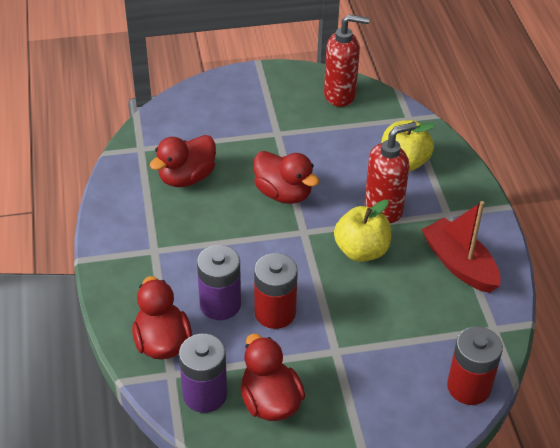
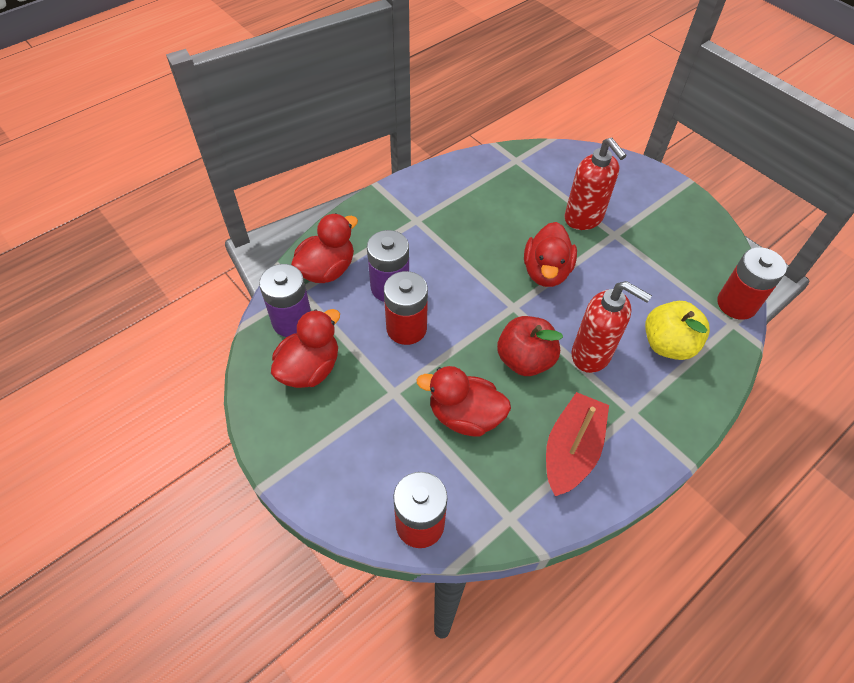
camera: 60 degrees right, 10 degrees up
(186, 177) = (509, 201): red duck -> red duck (465, 416)
(340, 95) = (708, 256): red soap dispenser -> red soap dispenser (583, 219)
(361, 251) = (525, 360): yellow apple -> red apple
(394, 106) = (736, 304): none -> red battery

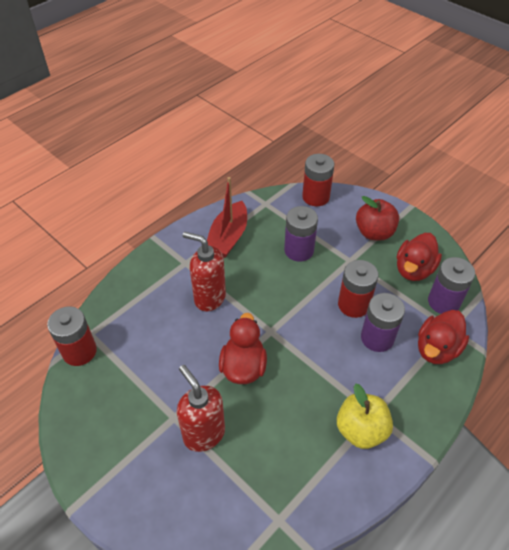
camera: 175 degrees right, 5 degrees down
(465, 416) = (299, 250): red duck -> purple battery
(525, 360) = (260, 289): red apple -> red apple (374, 232)
(668, 344) = (148, 311): yellow apple -> yellow apple (361, 430)

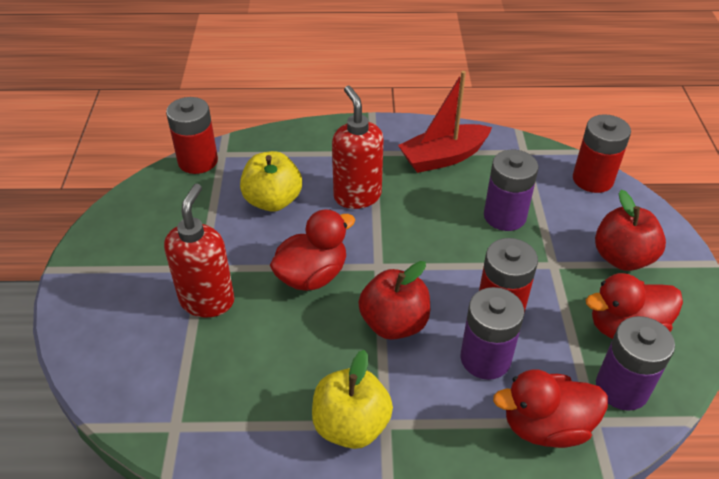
camera: 45 degrees right, 5 degrees down
(163, 340) = (273, 201): none -> yellow apple
(316, 357) = (394, 323): none -> red apple

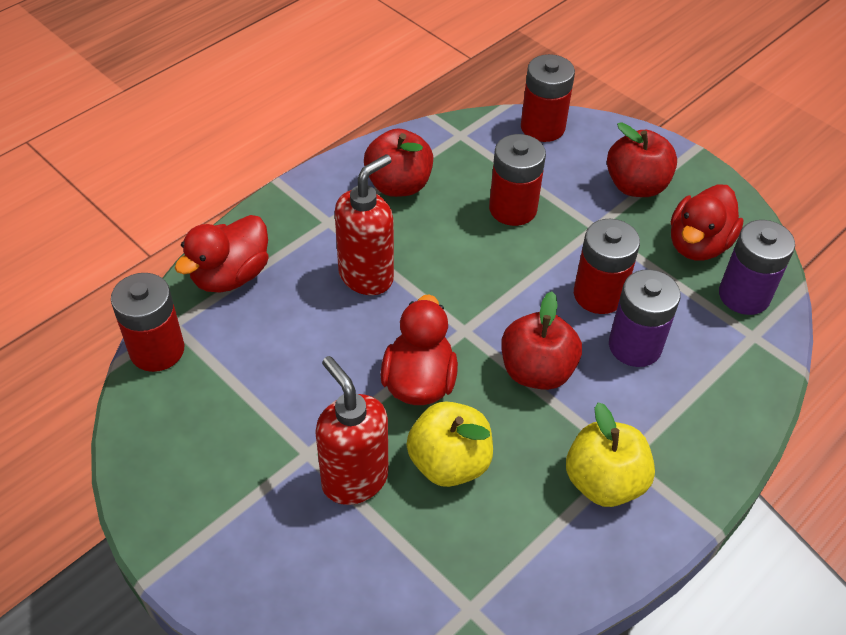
camera: 45 degrees left, 5 degrees up
(273, 201) = (292, 337): yellow apple -> yellow apple (449, 463)
(357, 196) = (366, 276): red soap dispenser -> red soap dispenser turned 105 degrees clockwise
(443, 157) = (398, 185): red boat -> red apple
(504, 216) = (513, 209): purple battery -> red battery
(545, 426) = (730, 365): red duck -> red duck (230, 275)

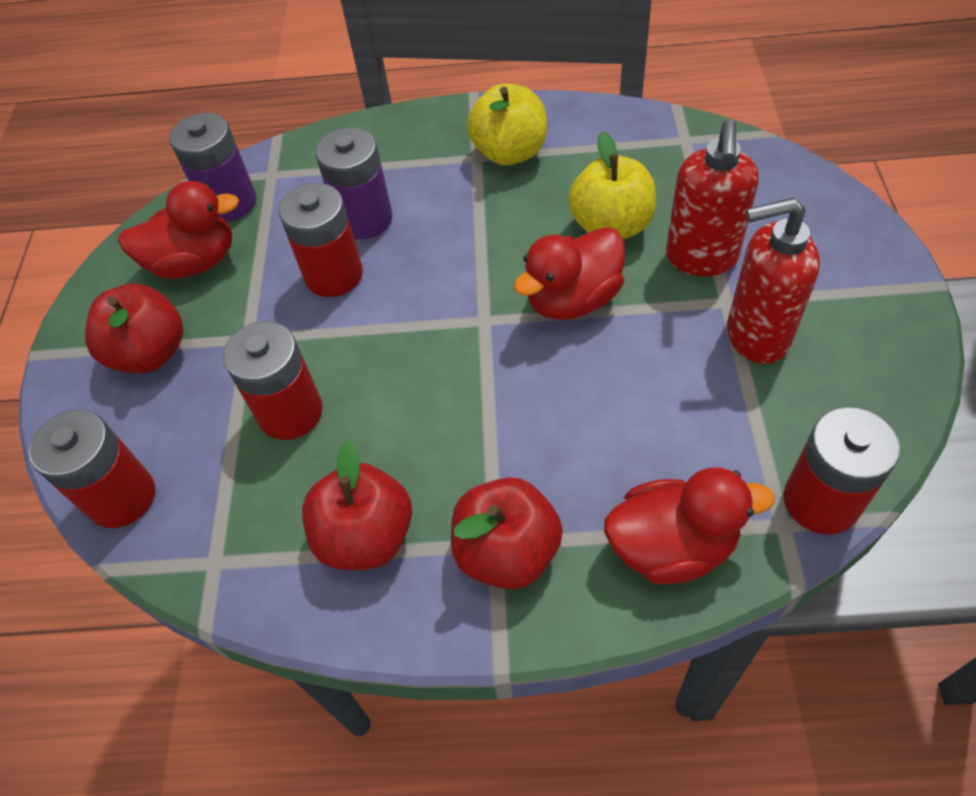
camera: 130 degrees left, 5 degrees up
(366, 276) = (519, 437): red soap dispenser -> red soap dispenser (756, 336)
(537, 371) = (465, 248): red apple -> red apple (507, 552)

